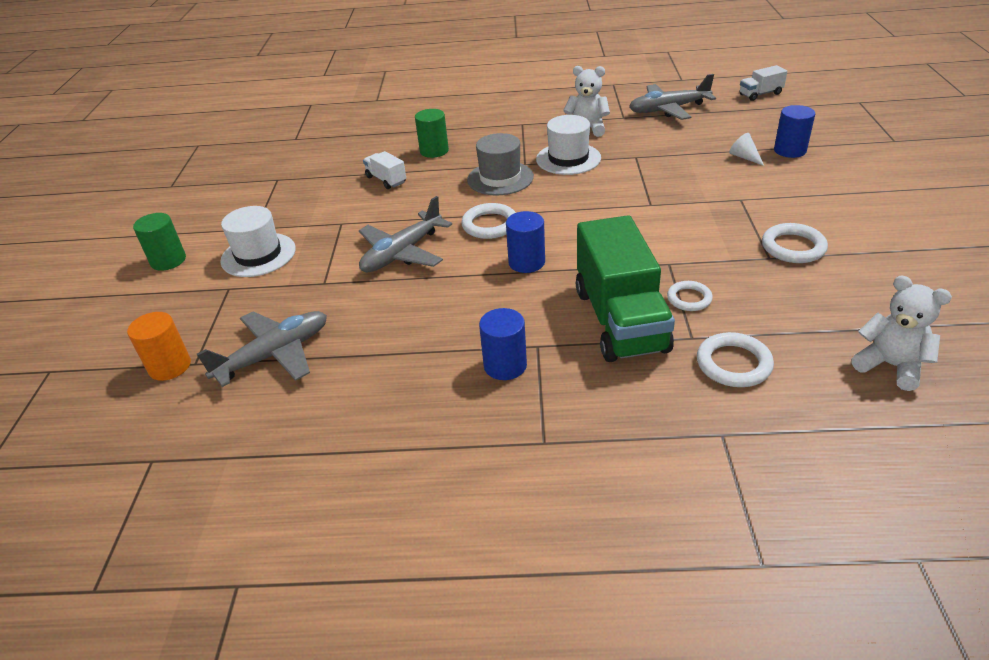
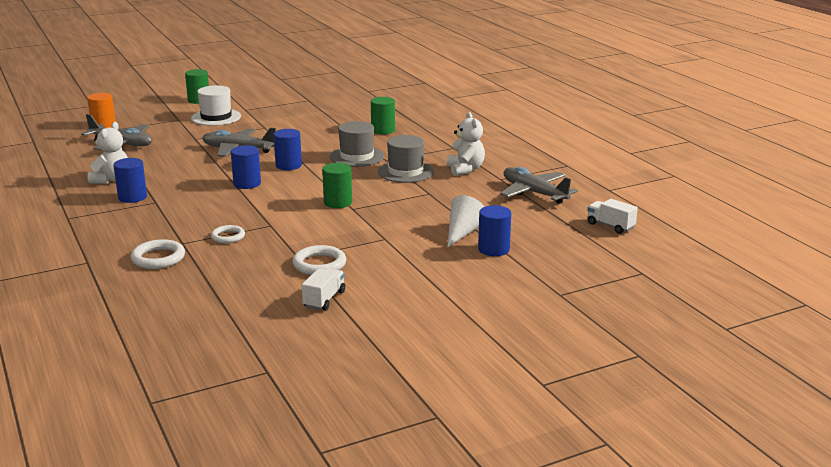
camera: 60 degrees right, 15 degrees down
(386, 180) = (329, 126): white truck -> white truck (324, 299)
(489, 225) = (288, 165): white ring -> blue cylinder
(568, 159) = (405, 172): white hat -> grey hat
(620, 320) = (192, 220): green truck -> none
(628, 210) = (338, 202): none -> green cylinder
(744, 157) = (463, 232): white cone -> white cone, size x1.61
(890, 365) = (176, 308): white teddy bear -> white teddy bear (111, 180)

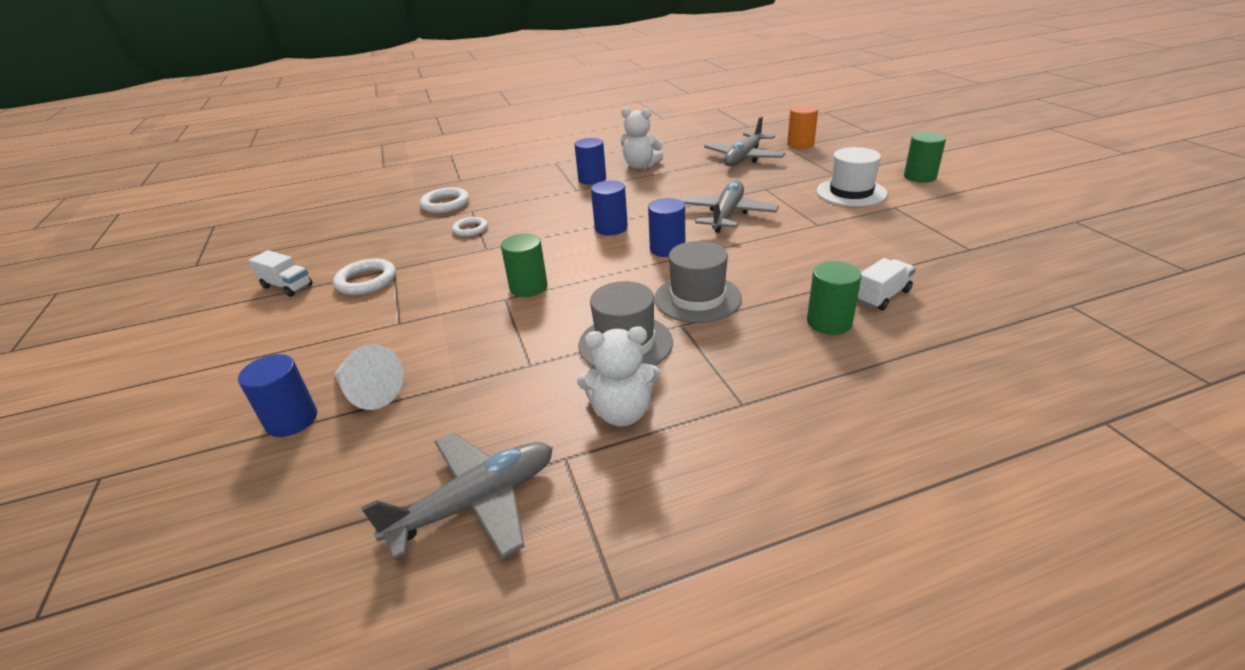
camera: 100 degrees right, 10 degrees up
(610, 226) = (249, 614): white truck -> white truck (882, 296)

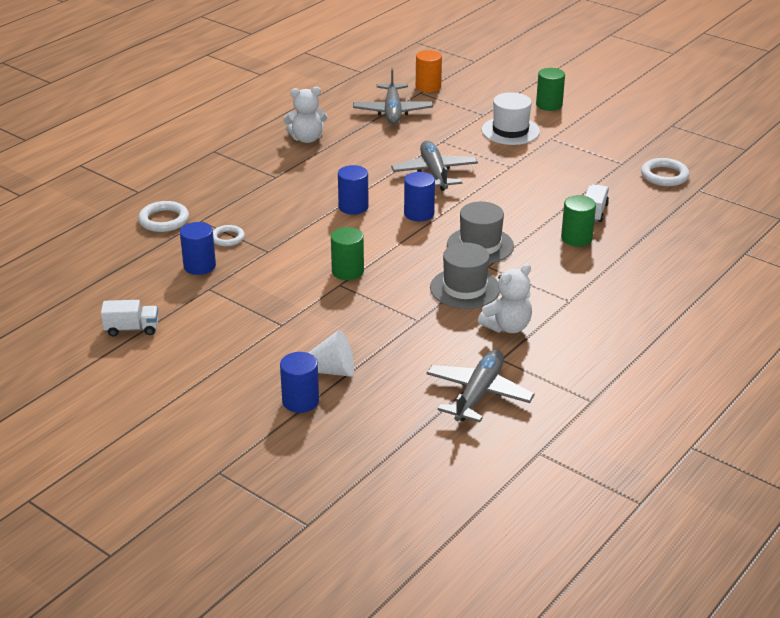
camera: 35 degrees left, 0 degrees up
(366, 281) = (200, 304): white ring -> white ring (664, 176)
(592, 179) = (277, 162): blue cylinder -> blue cylinder (199, 266)

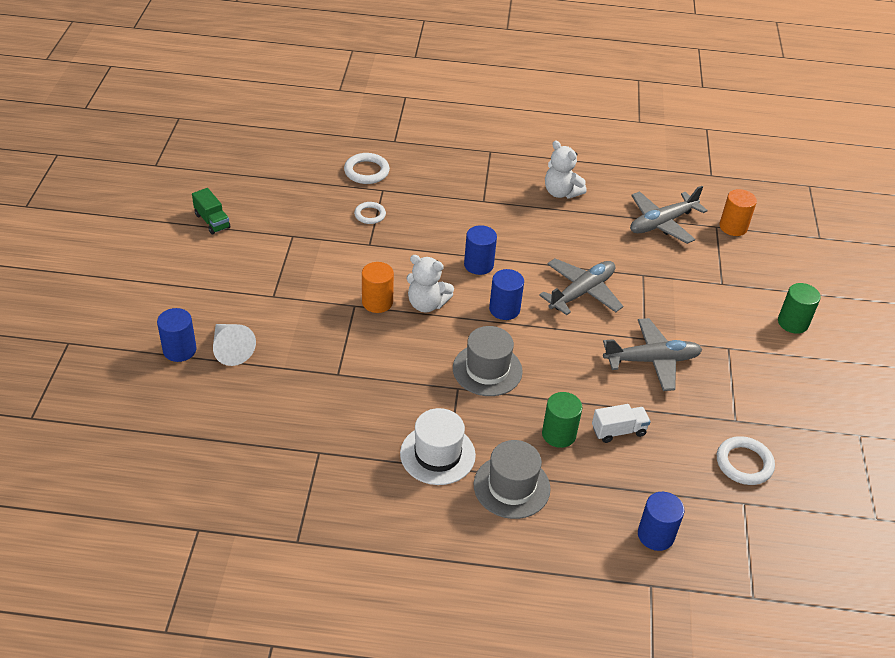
camera: 55 degrees right, 10 degrees up
(132, 329) = (212, 221): white truck -> green truck
(199, 266) = (319, 218): blue cylinder -> blue cylinder (655, 535)
(347, 271) = (377, 302): green cylinder -> orange cylinder
(465, 288) = (409, 386): grey hat -> grey hat (511, 487)
(478, 394) = (257, 456): grey plane -> grey plane (652, 360)
(507, 327) = (371, 438): white teddy bear -> white teddy bear (426, 304)
(510, 131) = (711, 314): white hat -> white hat (437, 454)

